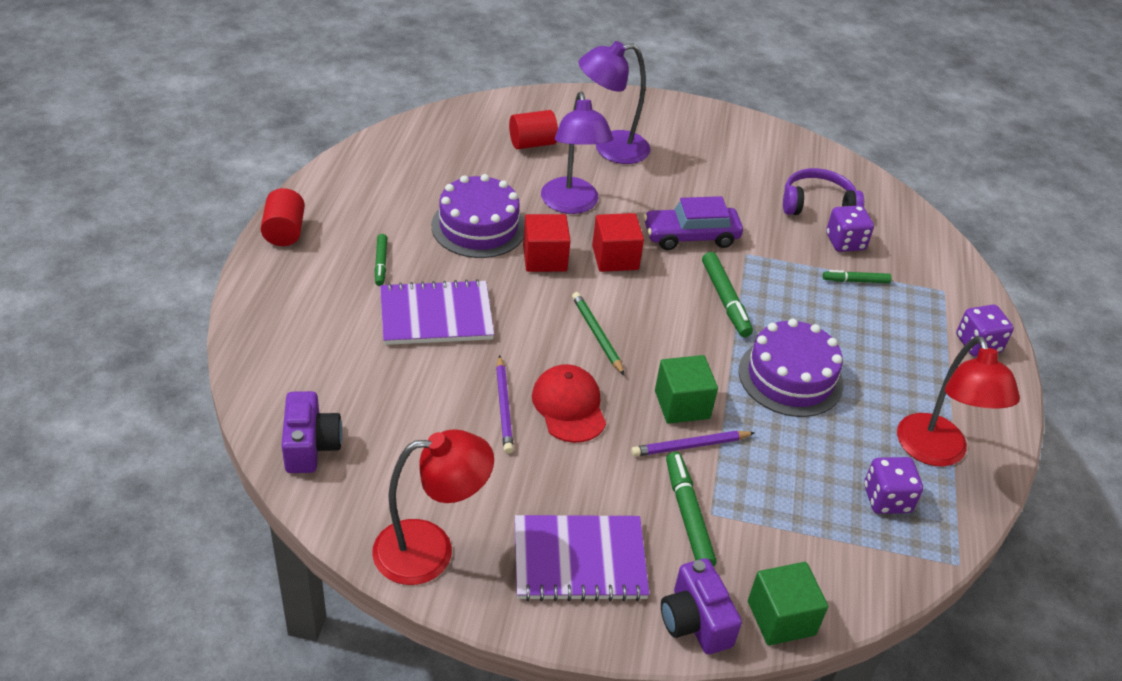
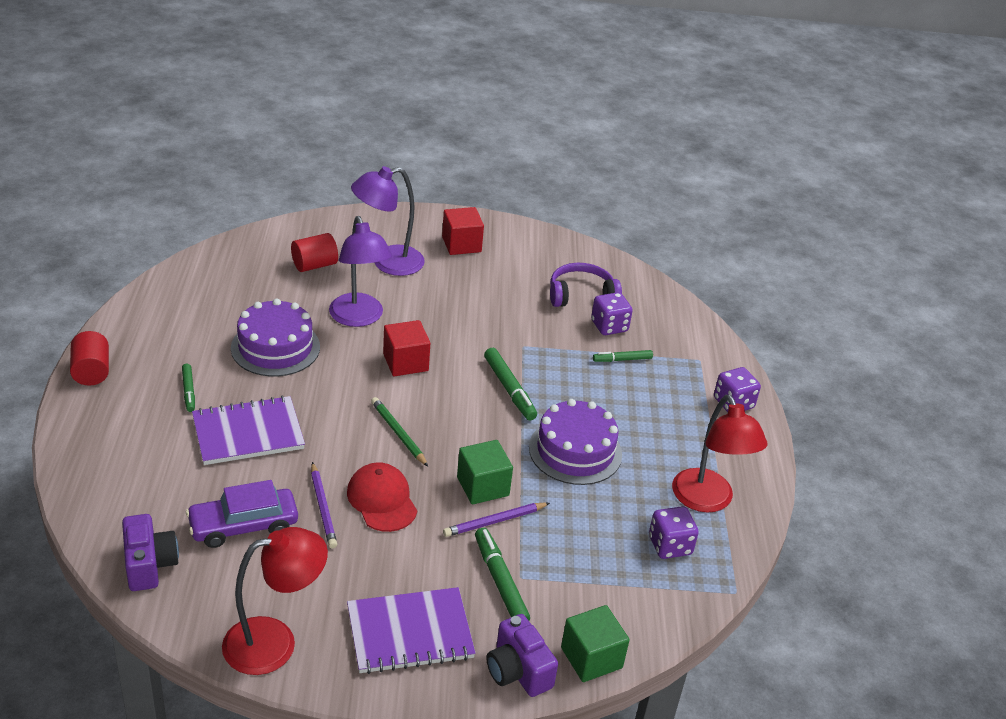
camera: 10 degrees left, 5 degrees down
(544, 258) = (341, 370): red cube -> red cube (461, 244)
(691, 236) = (471, 335): purple car -> purple car (243, 526)

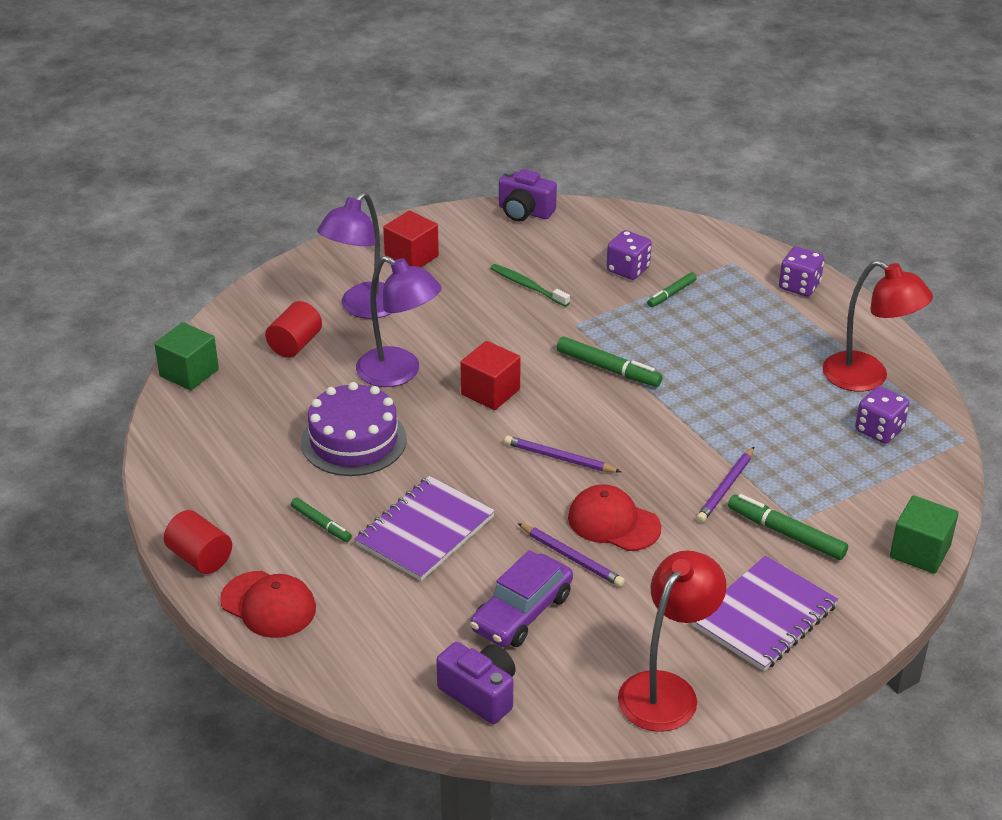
camera: 30 degrees left, 0 degrees up
(94, 425) = (268, 605): none -> red cap
(398, 433) = (559, 458): green pencil -> purple pencil
(483, 486) = (682, 464): green cube -> green cube (189, 373)
(518, 671) = (879, 594): purple camera -> purple camera (524, 212)
(520, 302) = (527, 286): none -> green toothbrush
(575, 451) = (722, 393): purple cake -> none
(581, 295) = (572, 253): purple headphones -> none

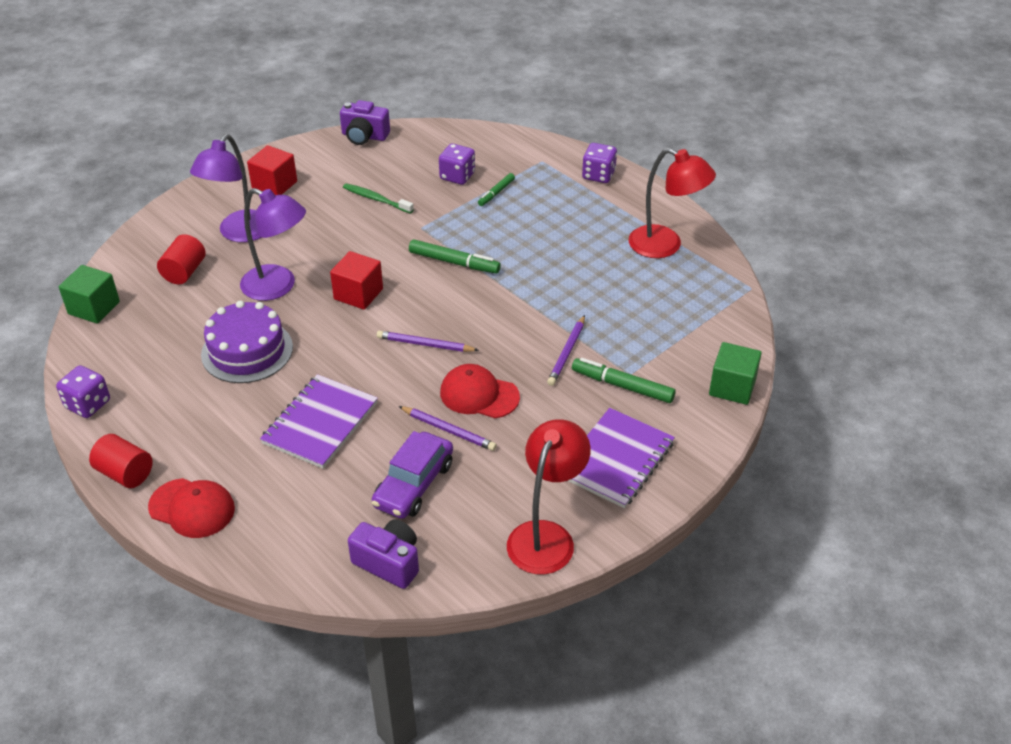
camera: 10 degrees left, 5 degrees up
(321, 524) = (229, 429): green marker -> none
(879, 430) = (682, 288): purple dice -> purple dice (88, 404)

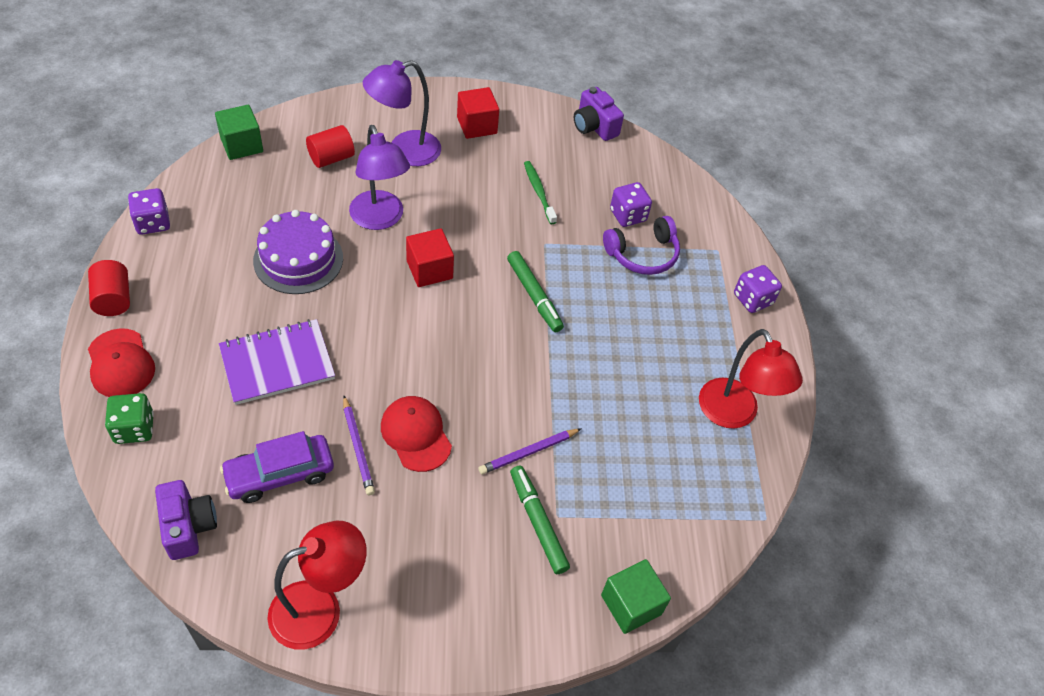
camera: 35 degrees right, 10 degrees up
(262, 538) = (134, 428): none -> green dice
(425, 344) = (427, 354): purple pencil -> none
(496, 193) = (643, 254): green marker -> purple headphones
(616, 460) = (452, 588): purple notebook -> none

